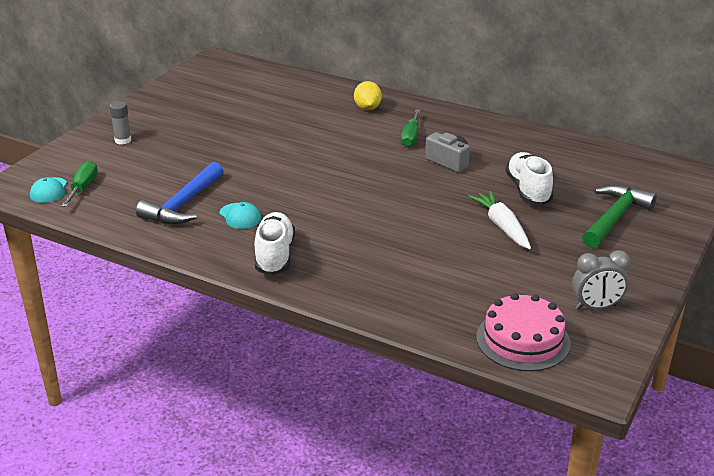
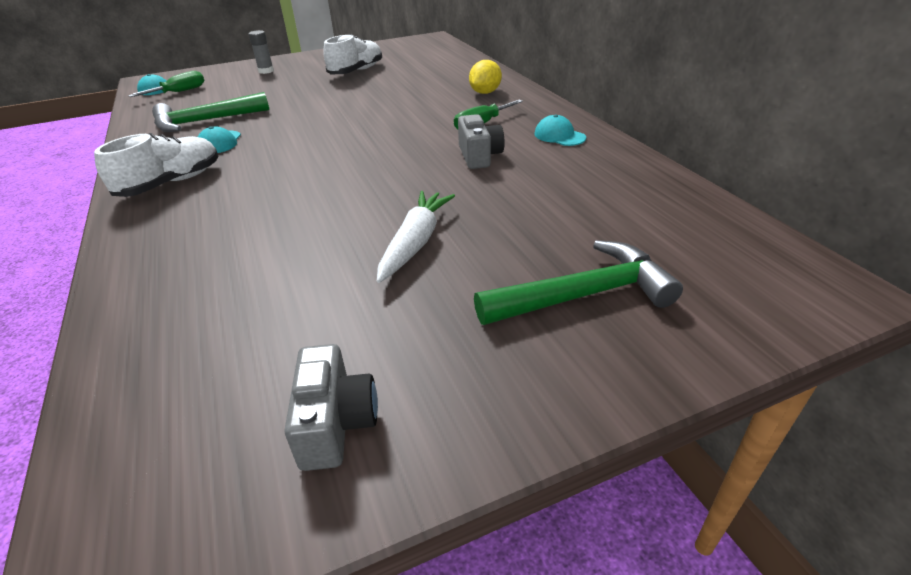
camera: 40 degrees right, 5 degrees up
(183, 205) = (205, 121): blue hammer -> green hammer
(474, 130) = (559, 136): none -> turquoise cap
(523, 340) = (160, 413): pink cake -> none
(528, 190) = (517, 214): white shoe -> white shoe (356, 71)
(596, 307) = (336, 423): grey clock -> grey camera

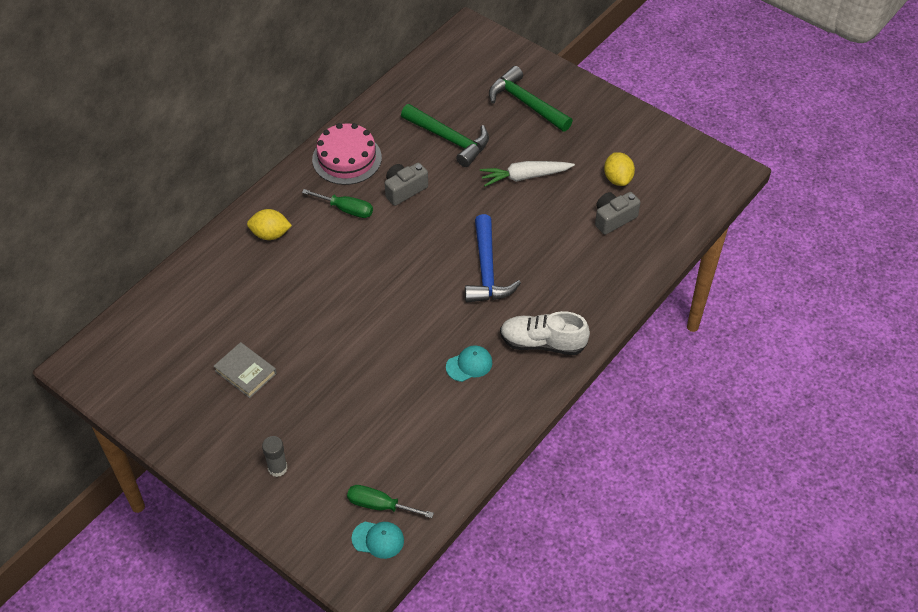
camera: 120 degrees left, 15 degrees up
(205, 121) = (437, 412): green hammer -> green hammer (450, 139)
(305, 176) = (487, 271): none -> blue hammer
(308, 341) = (617, 179): none -> yellow lemon
(336, 423) = (646, 148): grey camera -> grey camera (613, 219)
(356, 71) = (245, 372): white shoe -> grey book
(559, 136) = (347, 158): turquoise cap -> pink cake

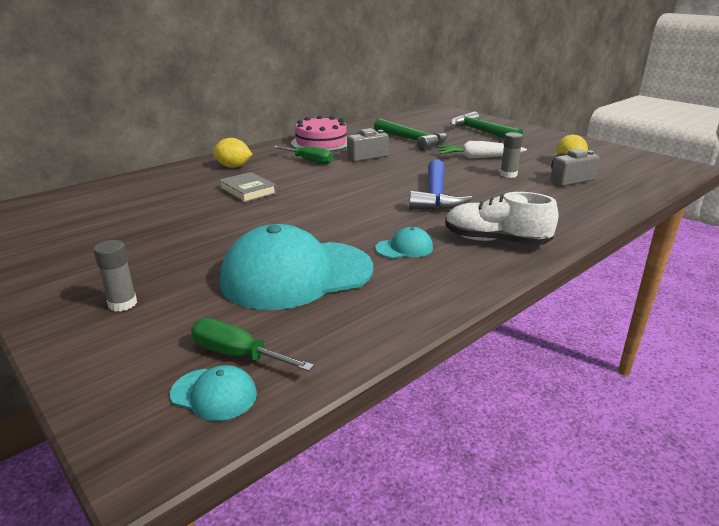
camera: 10 degrees right, 25 degrees down
(245, 372) = (147, 232): grey book -> grey book (248, 191)
(392, 414) = (296, 275): none -> turquoise cap
(555, 215) = (508, 174): none -> grey glue stick

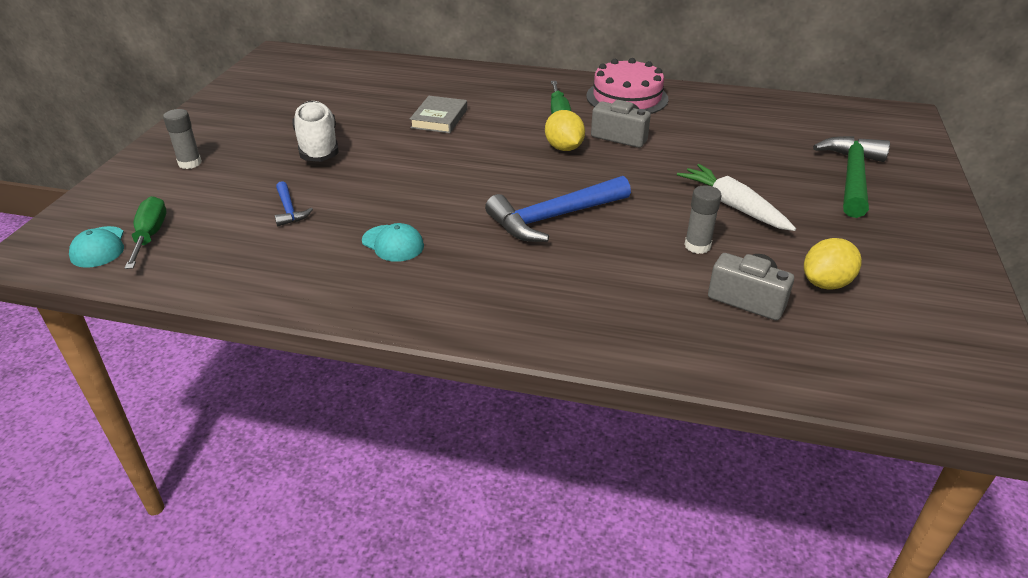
camera: 55 degrees right, 10 degrees up
(233, 167) = (489, 87): yellow lemon -> yellow lemon (564, 148)
(296, 275) = (289, 210): turquoise cap -> blue hammer
(413, 140) = (726, 144): green hammer -> none
(495, 241) = (466, 293): white shoe -> white shoe (318, 146)

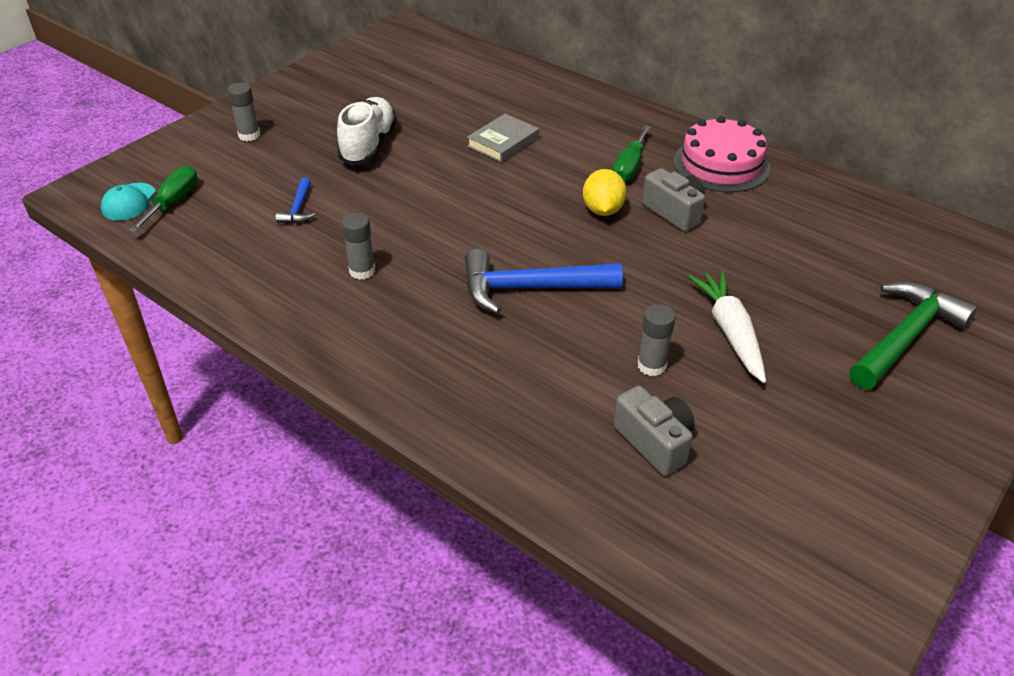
camera: 25 degrees right, 5 degrees up
(393, 243) = (362, 271): turquoise cap -> grey glue stick
(826, 283) = (756, 453): yellow lemon -> none

